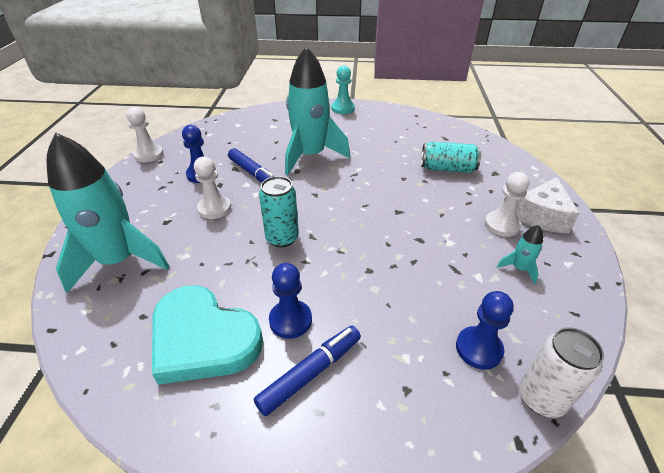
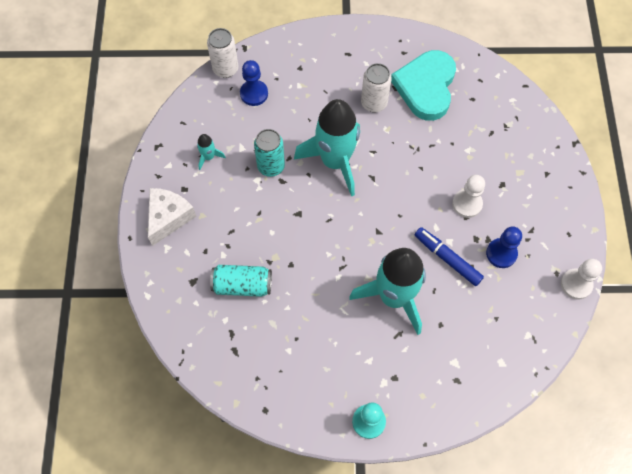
camera: 175 degrees right, 25 degrees up
(119, 261) = (516, 140): turquoise rocket -> turquoise rocket (335, 161)
(203, 339) = (426, 87): turquoise heart -> turquoise heart turned 105 degrees counterclockwise
(282, 238) = (396, 173): turquoise can -> turquoise can (271, 166)
(290, 320) = (374, 103): blue pawn -> white can
(310, 373) = (355, 72): blue marker -> none
(502, 225) = (208, 203): white pawn -> none

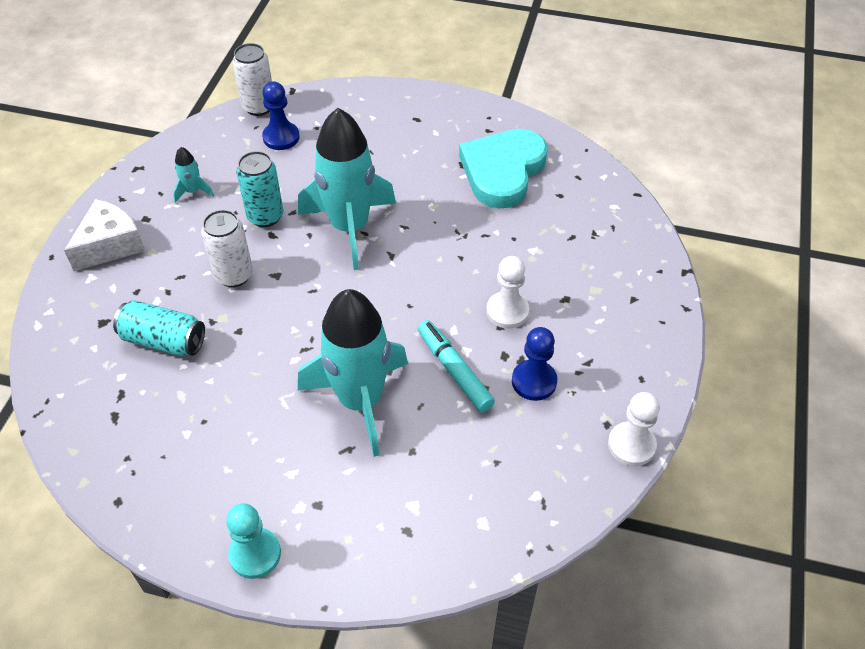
camera: 15 degrees right, 15 degrees down
(374, 103) = (427, 175): white can -> white can (234, 275)
(447, 259) = (454, 371): blue marker -> turquoise marker

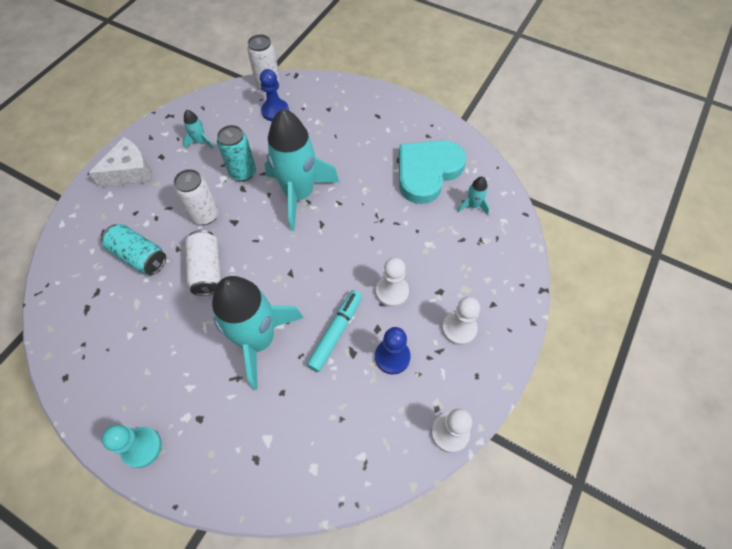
camera: 15 degrees right, 10 degrees up
(261, 336) = (207, 269): none -> white can
(454, 371) = (335, 332): turquoise marker -> turquoise marker turned 45 degrees clockwise
(571, 197) = (473, 206): none -> turquoise rocket
(602, 333) = (459, 328): none -> white pawn

